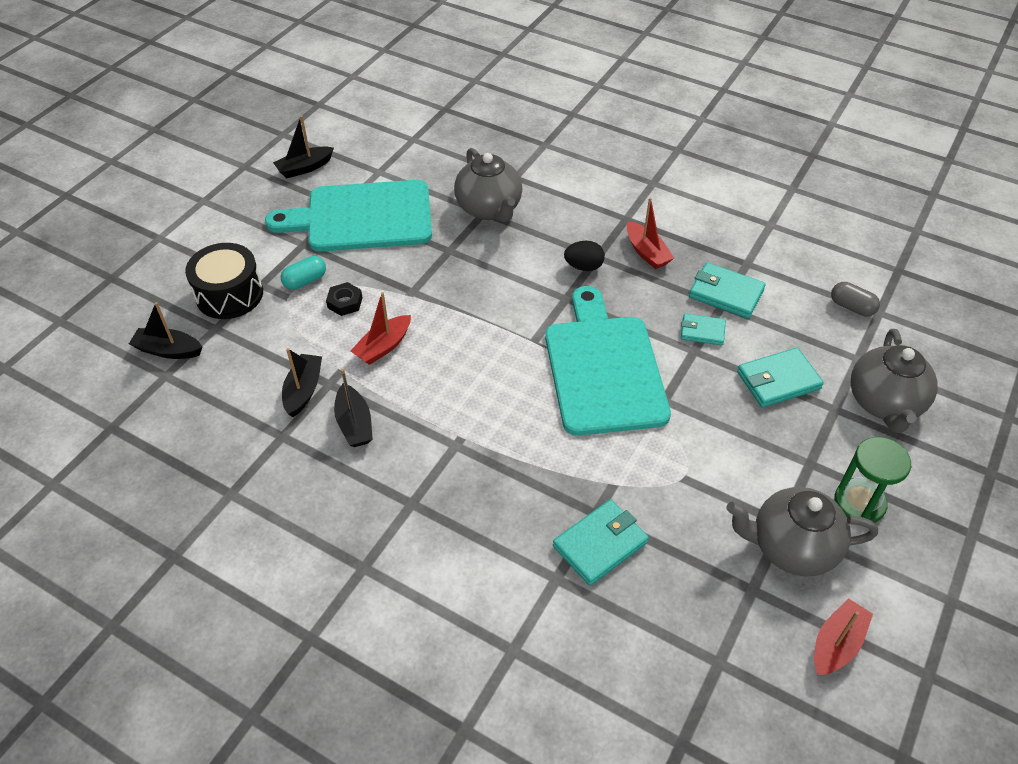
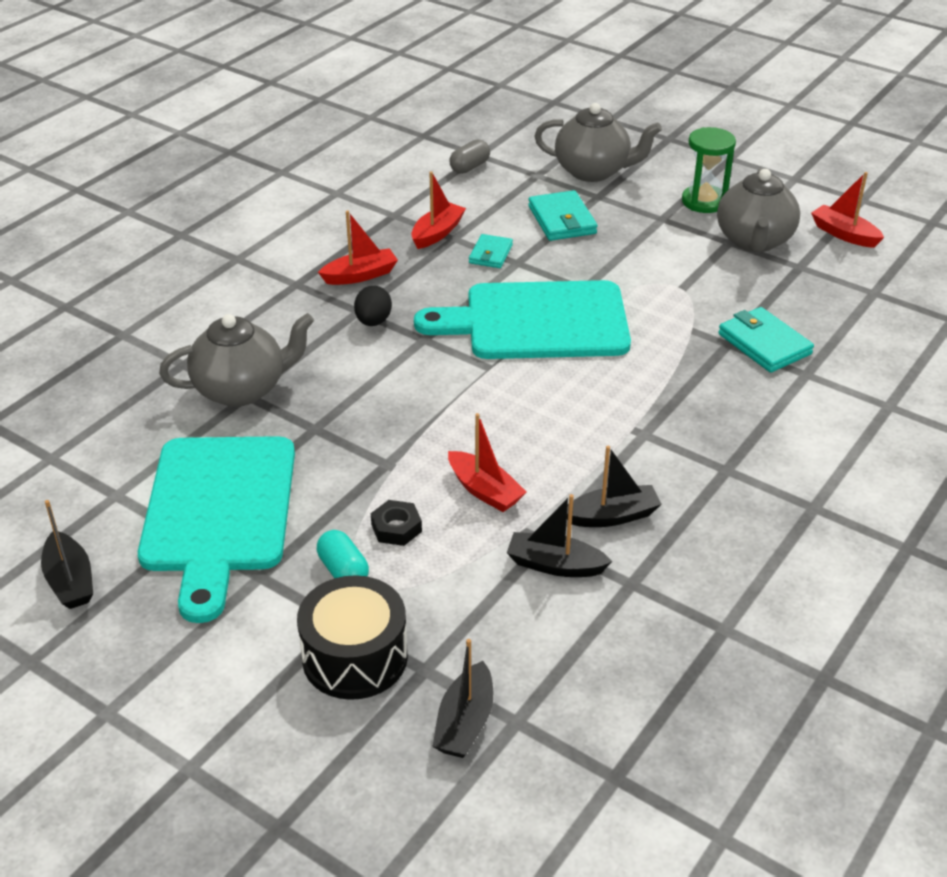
camera: 85 degrees left, 10 degrees down
(726, 293) = (437, 233): turquoise wallet -> red boat

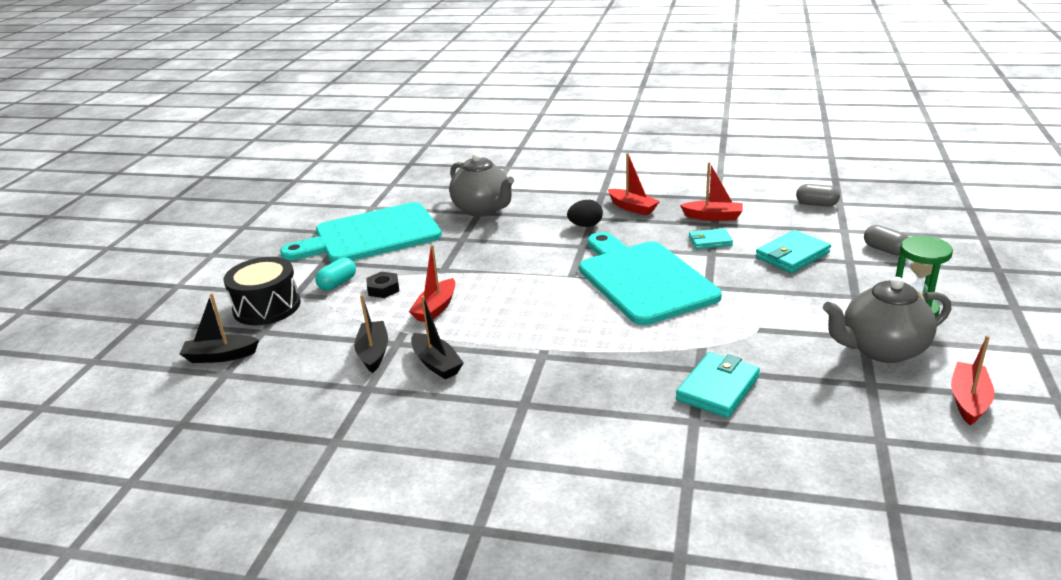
camera: 70 degrees right, 10 degrees down
(70, 581) = (301, 217): black boat -> none
(593, 171) = (885, 250): grey teapot -> grey capsule

